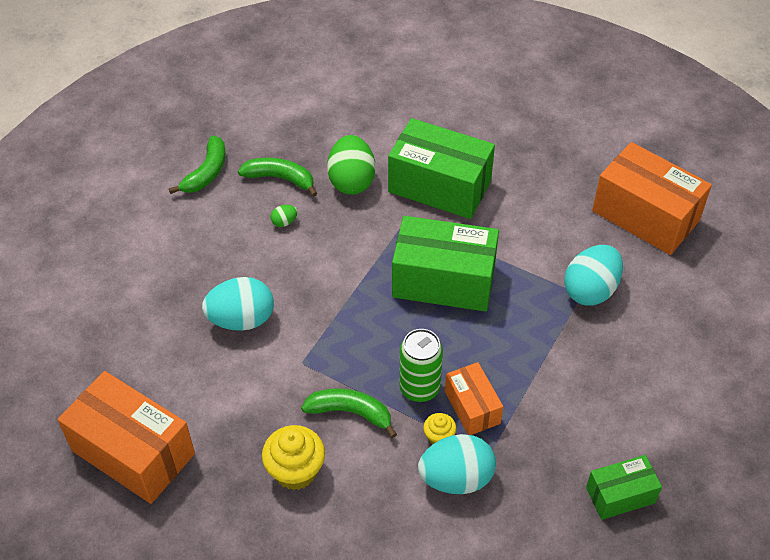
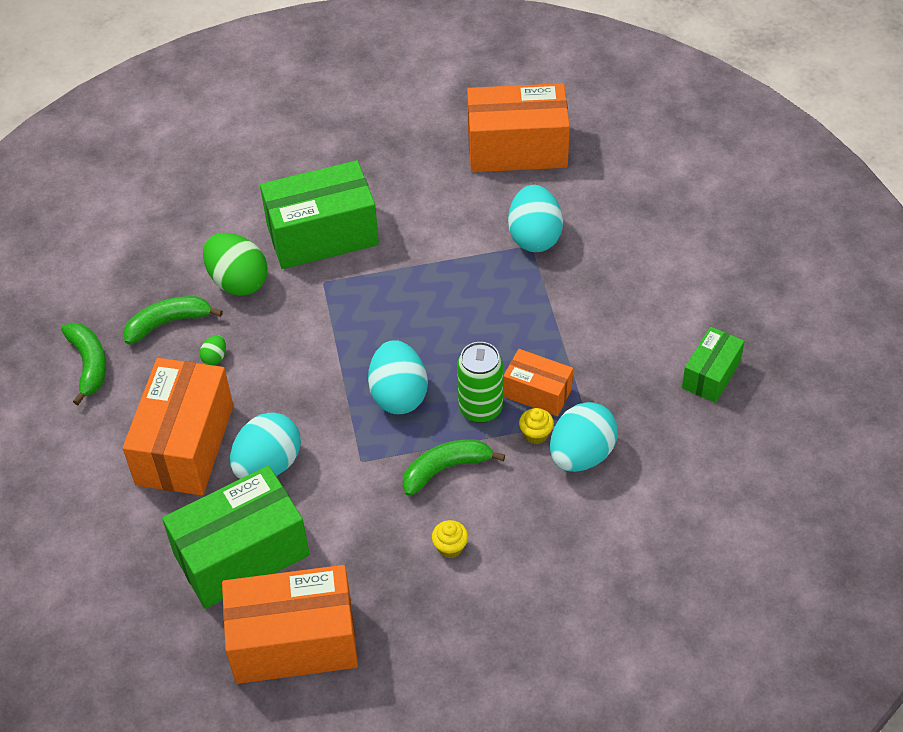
camera: 40 degrees left, 0 degrees up
(207, 267) = (185, 445): none -> orange box
(295, 471) = (450, 547): yellow cupcake -> yellow cupcake, size x0.54
(374, 335) = (398, 395): none -> turquoise egg
(443, 281) = (409, 310): green box -> green box (241, 554)

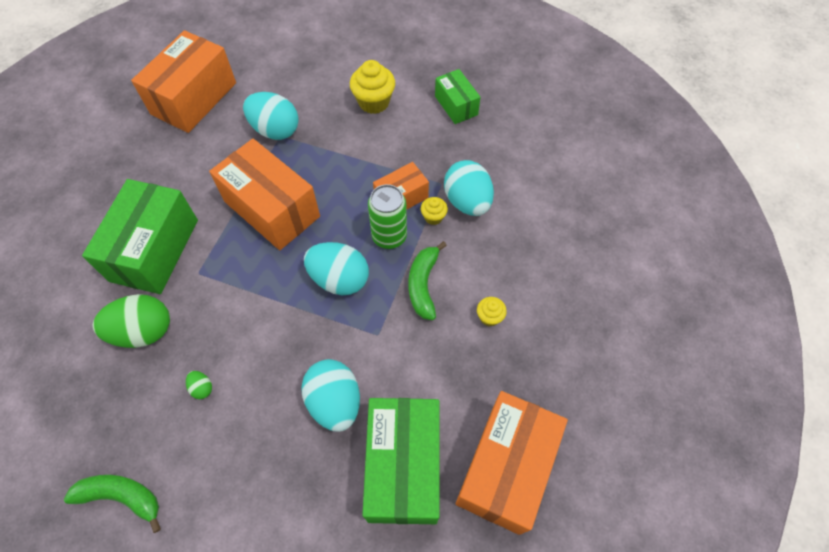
camera: 60 degrees left, 10 degrees up
(168, 323) = (136, 406): green banana -> none
(185, 445) = (268, 457): orange box -> orange box (272, 209)
(646, 297) = (374, 102): none -> yellow cupcake

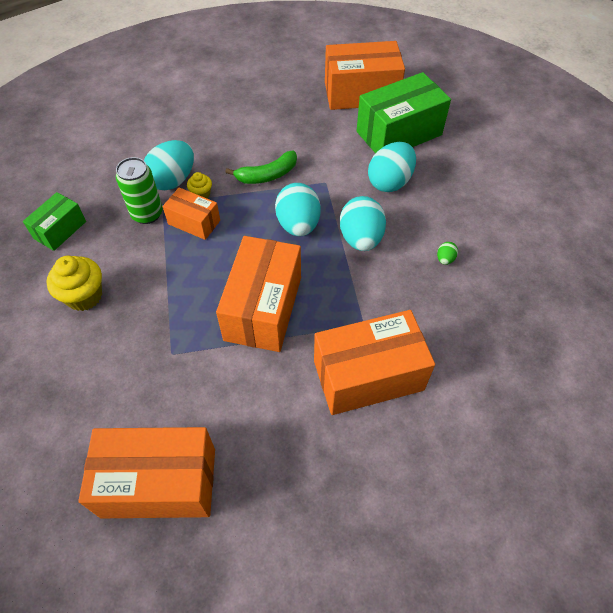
camera: 120 degrees left, 5 degrees down
(122, 497) = (545, 258): green banana -> none
(143, 331) = (440, 328): green egg -> none
(154, 250) = (368, 375): green box -> orange box
(275, 130) = (166, 363): turquoise egg -> turquoise egg (361, 238)
(389, 236) = (238, 213): green can -> green can (147, 214)
(489, 317) = (268, 132): yellow cupcake -> none

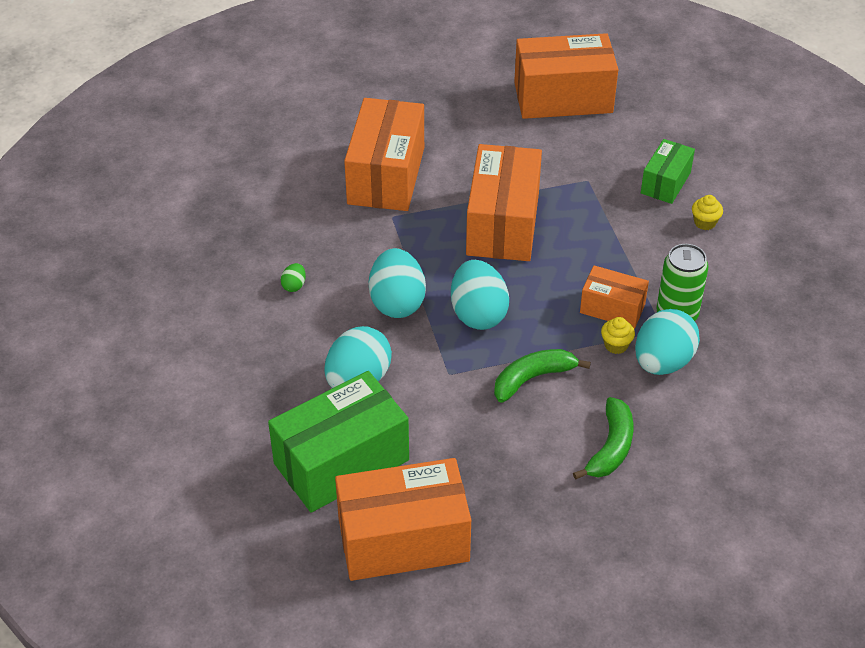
camera: 175 degrees right, 10 degrees down
(60, 230) = (776, 288): green box -> green box (665, 183)
(84, 296) = (705, 222): yellow cupcake -> yellow cupcake, size x0.54
(227, 131) = (611, 447): none -> green banana
(368, 375) = (386, 175): orange box -> orange box turned 60 degrees counterclockwise

